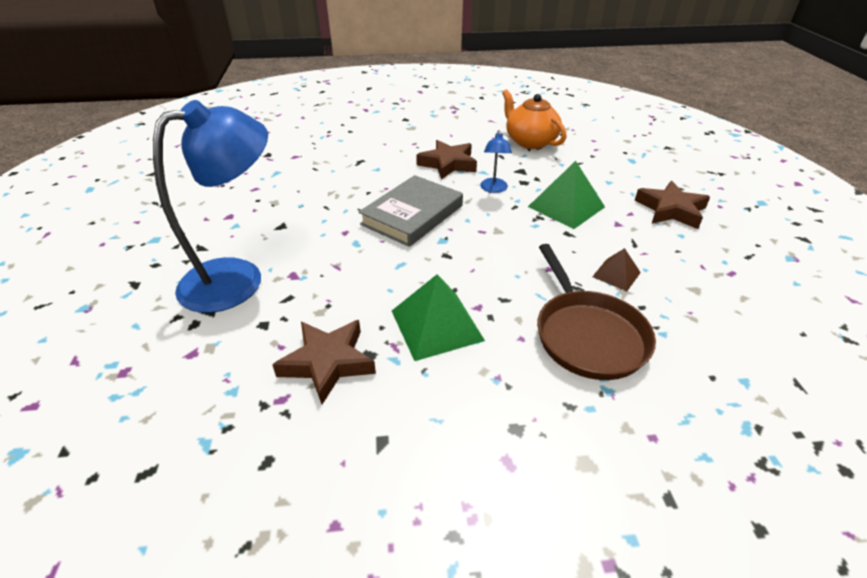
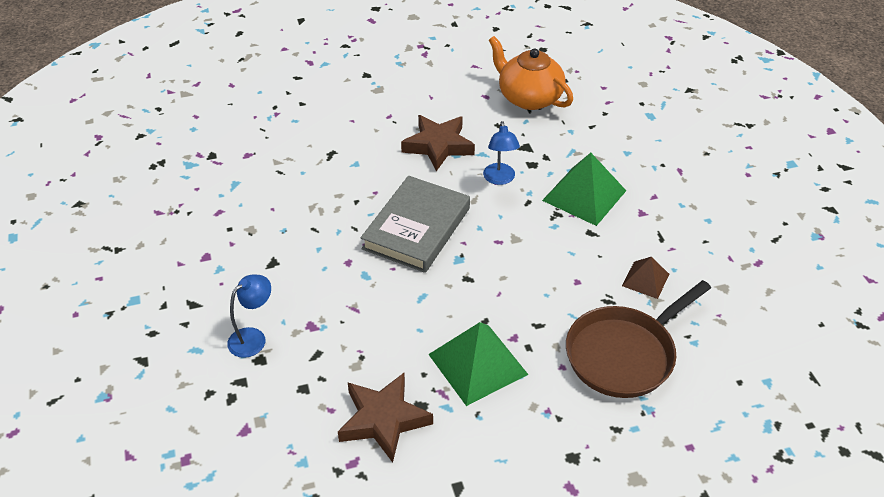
camera: 10 degrees left, 5 degrees up
(238, 278) = (253, 337): blue lamp -> blue lamp, size x0.43
(587, 335) = (624, 354): brown pan -> brown pan turned 75 degrees clockwise
(670, 210) = (696, 186): brown star -> none

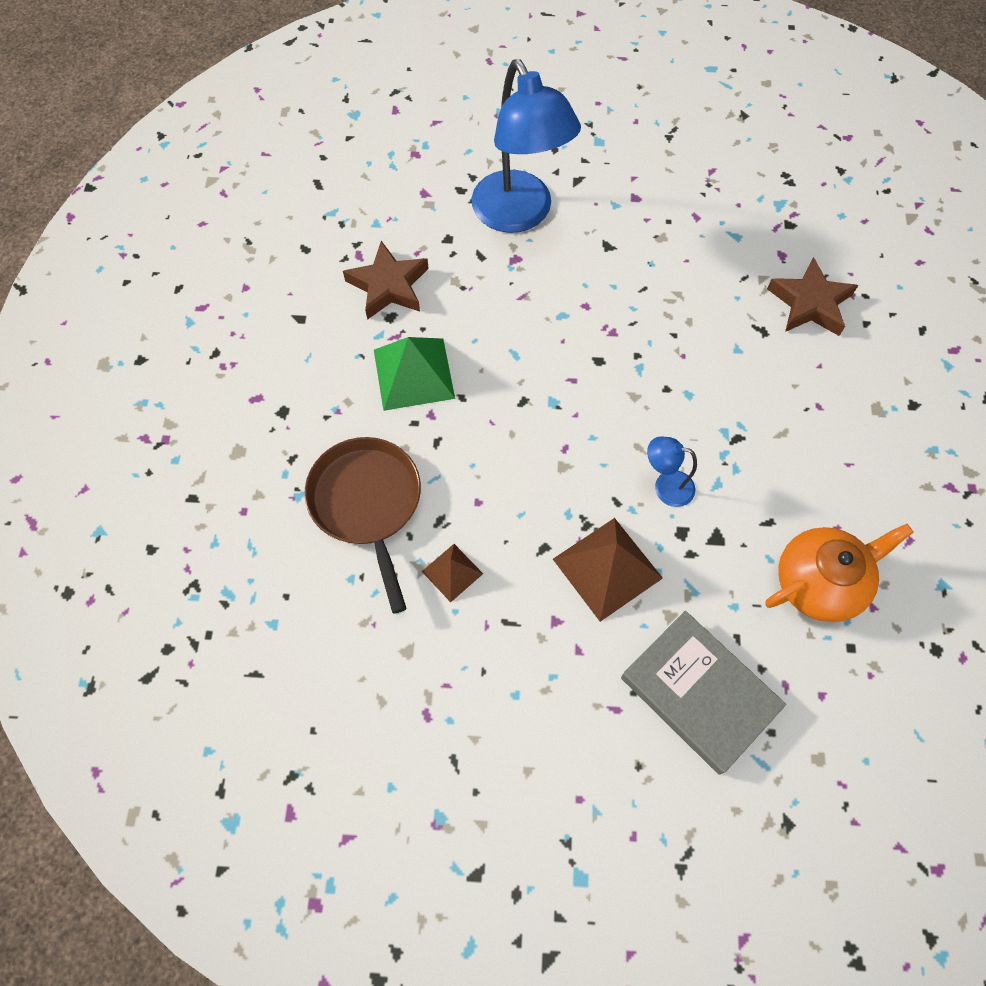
camera: 110 degrees right, 20 degrees up
(253, 337) = (519, 215): blue lamp -> blue lamp, size x2.30
(416, 228) = (612, 377): grey book -> grey book (699, 693)
(438, 146) = (746, 441): brown star -> brown star (810, 303)
(584, 195) = (607, 568): green pyramid -> brown pyramid

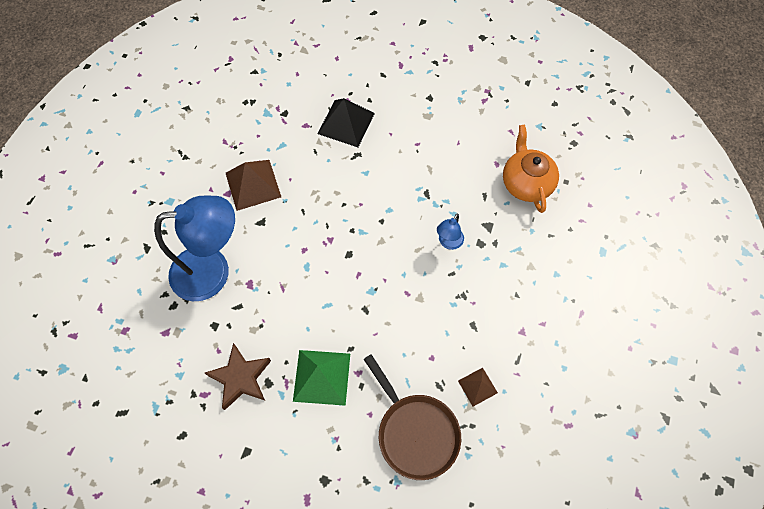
camera: 75 degrees left, 0 degrees up
(367, 504) = (415, 432): brown pan -> brown pan turned 120 degrees counterclockwise
(607, 568) = (494, 292): brown pyramid -> brown pyramid (253, 185)
(699, 693) = (579, 265): grey book -> none
(810, 303) = (346, 123): brown star -> black pyramid

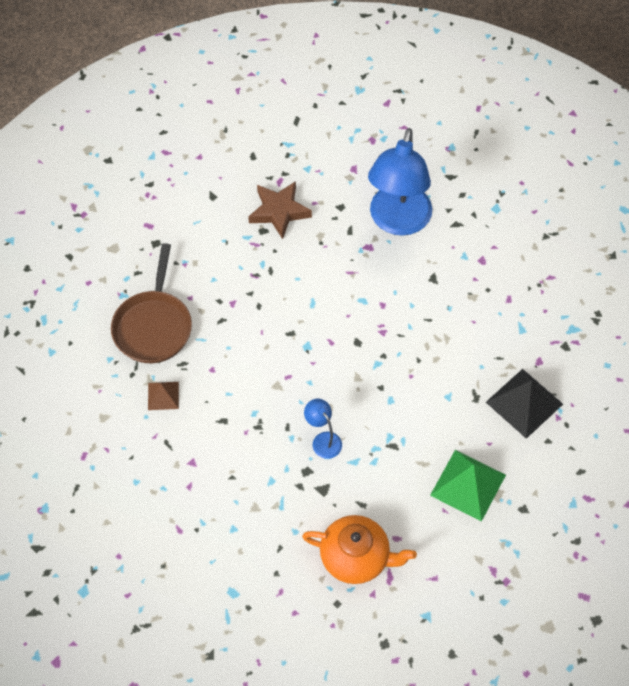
camera: 115 degrees right, 5 degrees down
(253, 185) = (482, 285): brown pyramid -> none
(322, 377) = (245, 273): green pyramid -> green pyramid (468, 485)
(415, 432) = (153, 326): brown pan -> brown pan turned 75 degrees counterclockwise

